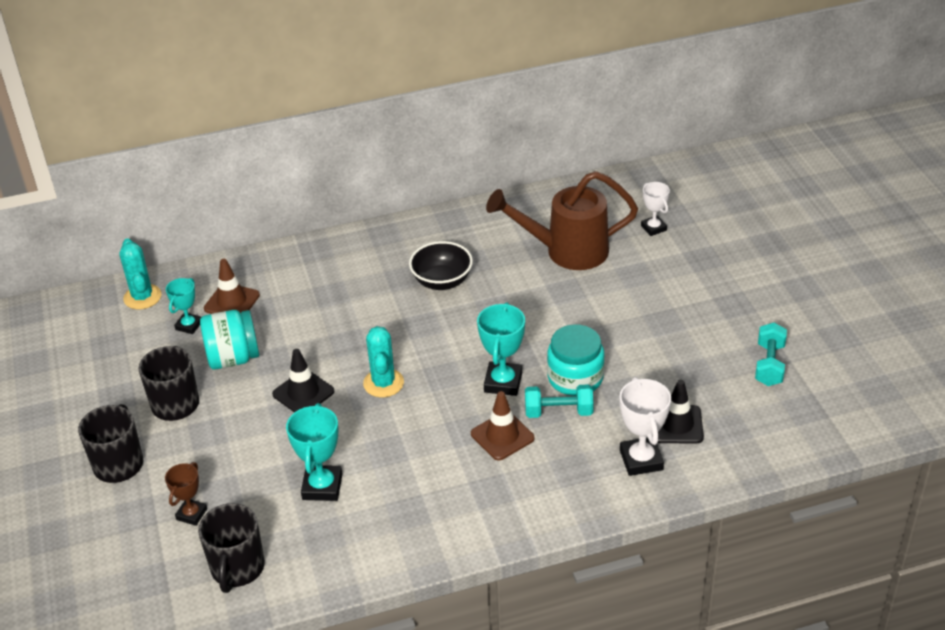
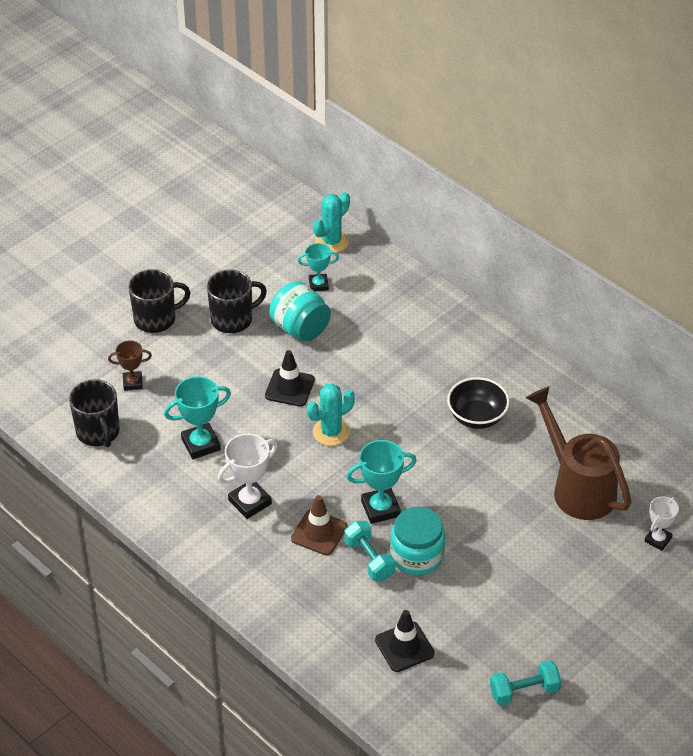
camera: 60 degrees right, 5 degrees up
(232, 302) = (361, 296): brown traffic cone -> none
(237, 568) = (98, 432): black mug -> black mug turned 90 degrees counterclockwise
(641, 460) = (347, 636): white trophy -> white trophy (250, 502)

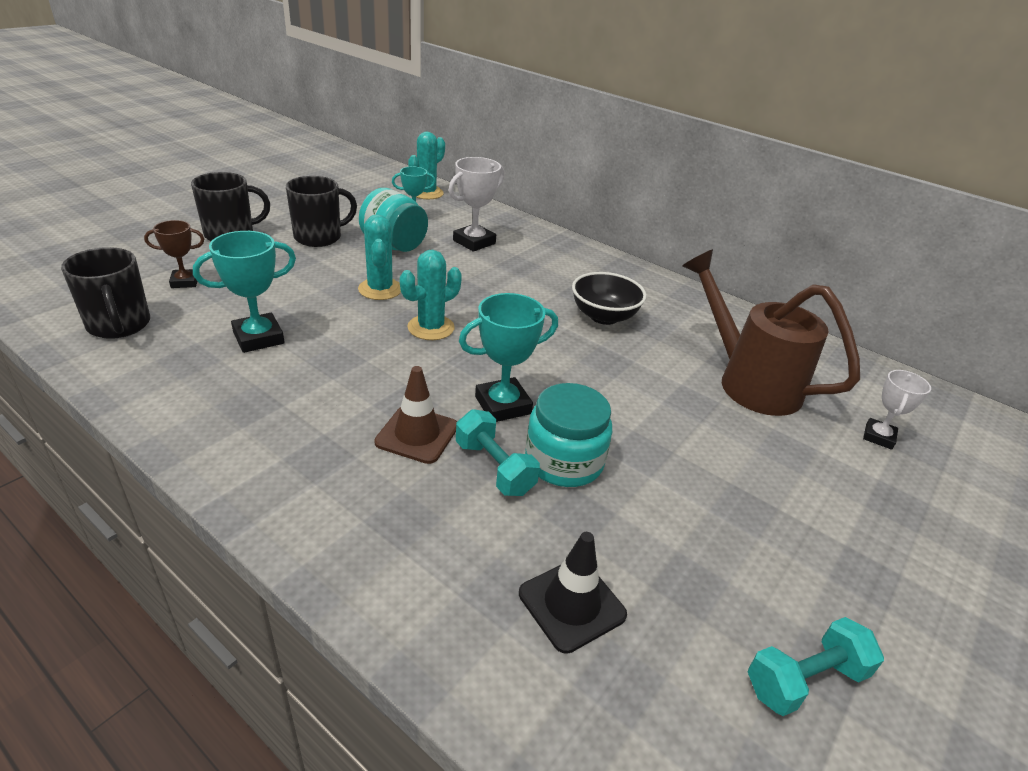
camera: 10 degrees left, 10 degrees down
(250, 502) = (317, 399): white trophy -> white trophy (474, 242)
(289, 388) = (380, 289): black traffic cone -> turquoise cactus

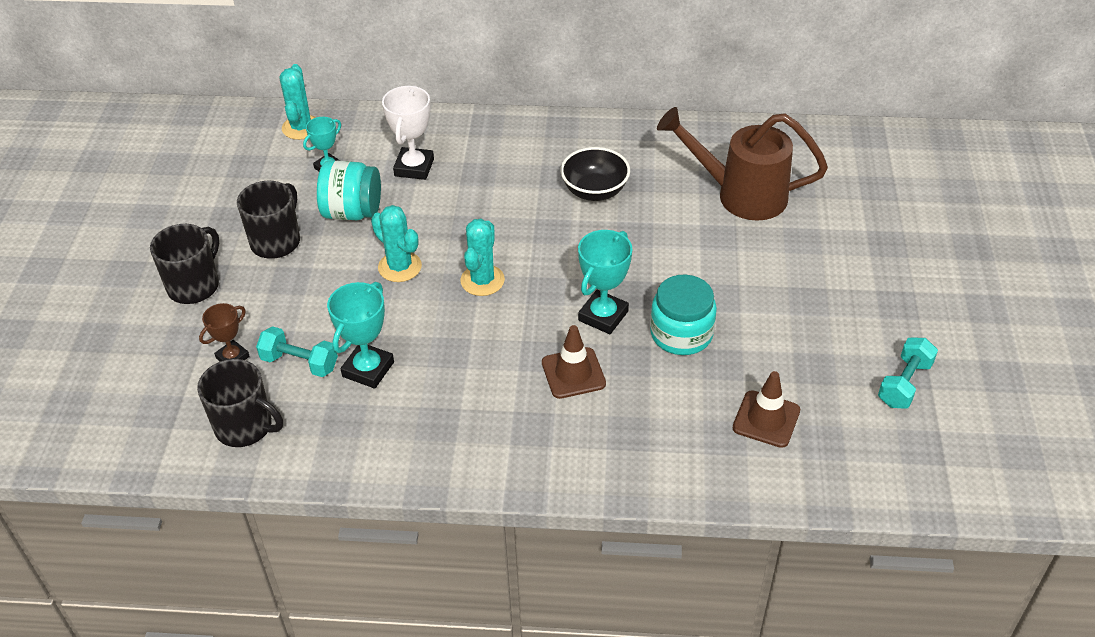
camera: 30 degrees left, 10 degrees up
(494, 468) = (645, 365): turquoise dumbbell -> turquoise dumbbell (300, 363)
(571, 604) = (766, 419): black traffic cone -> brown traffic cone
(878, 437) = (848, 195): white trophy -> none

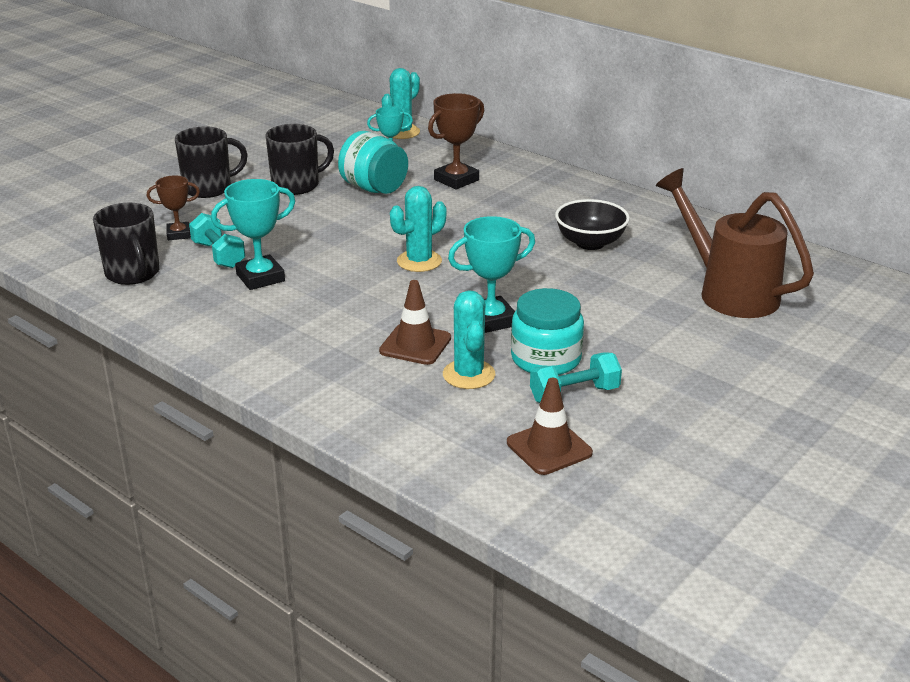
camera: 35 degrees right, 15 degrees down
(400, 267) = (366, 230): turquoise cactus -> turquoise cactus (469, 375)
(414, 167) = (456, 180): white trophy -> brown trophy
(904, 384) = (729, 485): turquoise dumbbell -> turquoise dumbbell (574, 394)

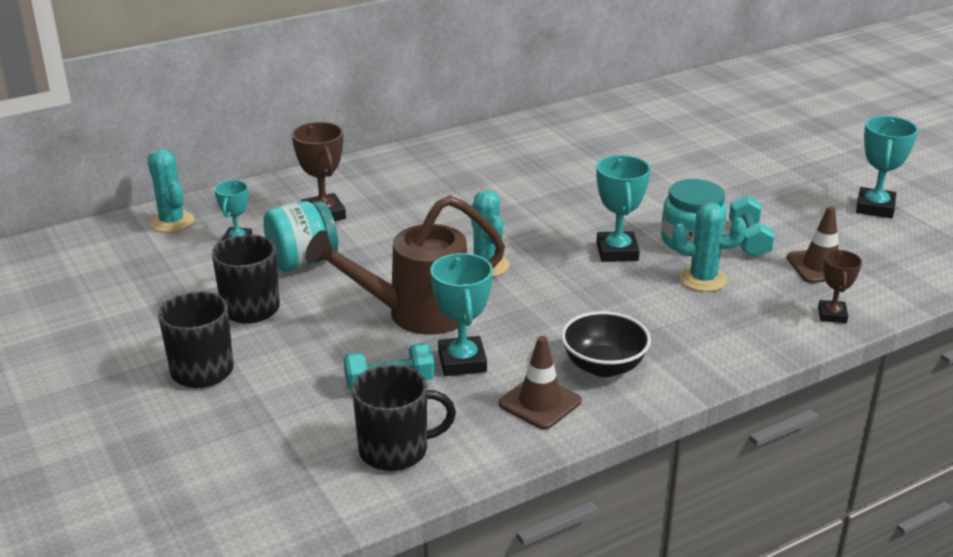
camera: 70 degrees left, 0 degrees up
(179, 234) = (314, 406): brown trophy -> brown trophy (832, 315)
(415, 345) = (642, 295): brown traffic cone -> brown traffic cone (540, 402)
(590, 243) = (505, 180): black bowl -> black bowl (603, 366)
(729, 292) = (622, 147): brown watering can -> brown watering can (416, 314)
(737, 481) = (875, 207): none -> turquoise trophy

